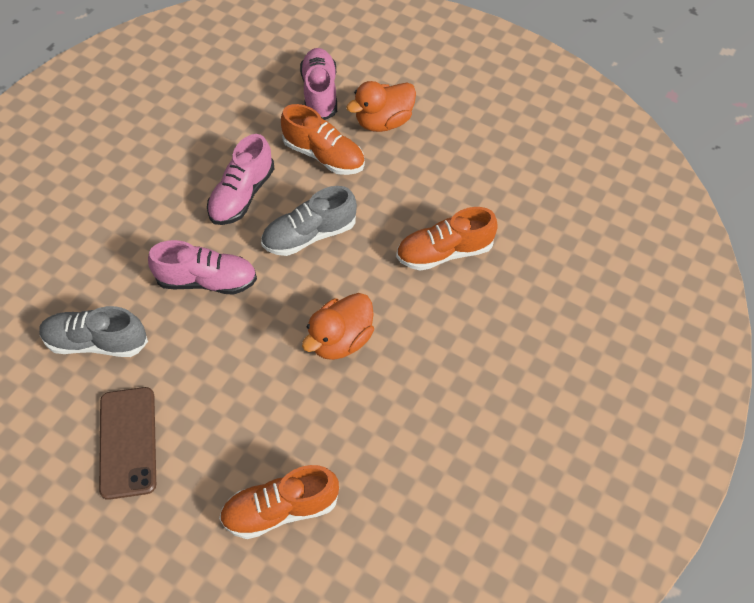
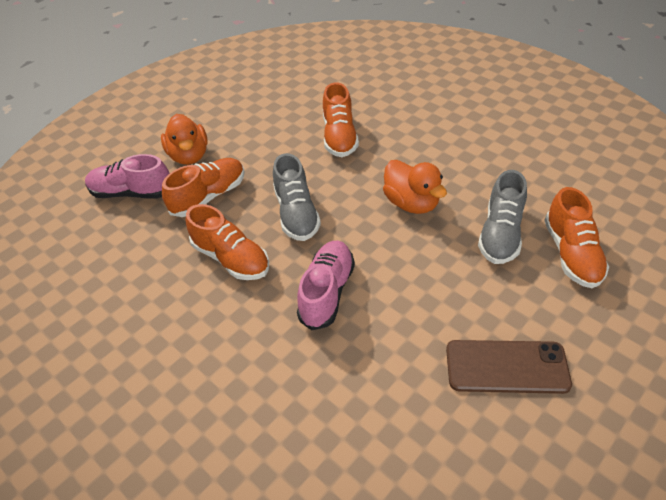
camera: 75 degrees left, 10 degrees down
(97, 342) = (383, 394): grey shoe -> grey shoe (500, 234)
(242, 195) = (231, 258): pink shoe -> orange shoe

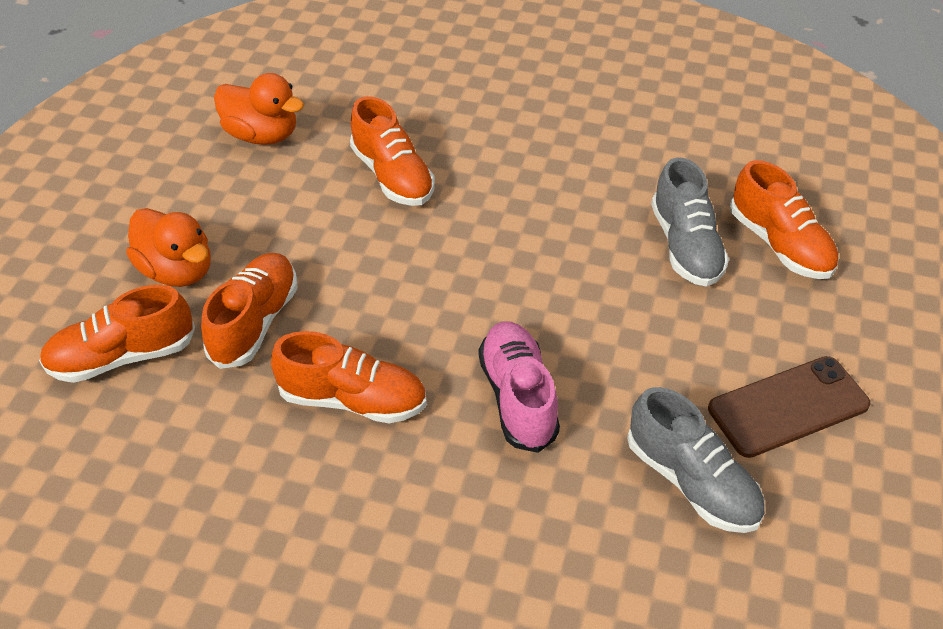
camera: 30 degrees left, 0 degrees up
(132, 193) = (123, 356): pink shoe -> orange shoe
(296, 213) = (404, 305): grey shoe -> grey shoe (691, 481)
(411, 203) = (552, 241): orange duck -> orange duck (262, 135)

